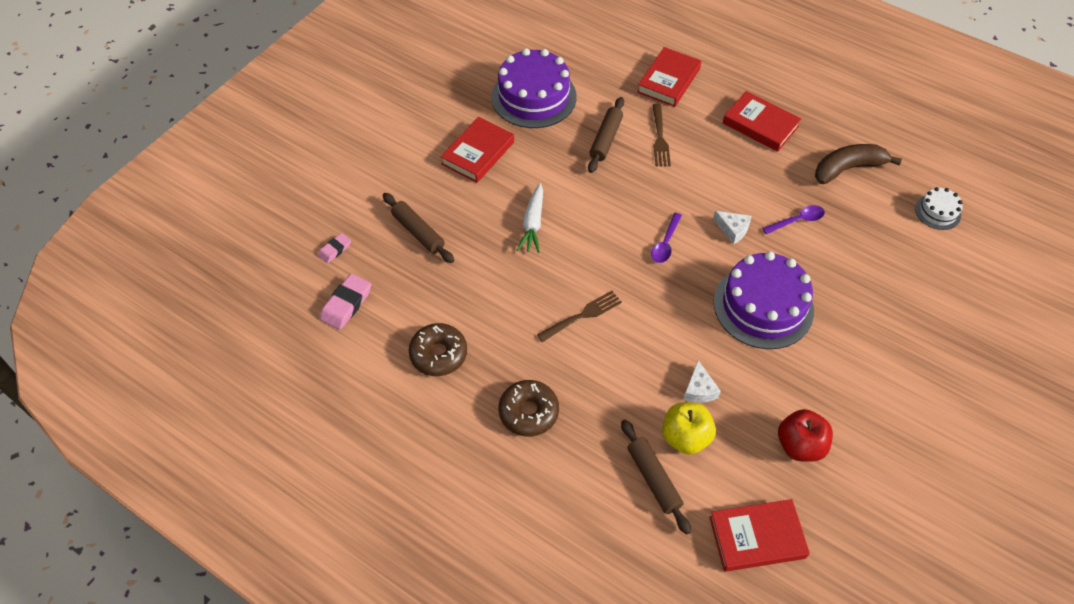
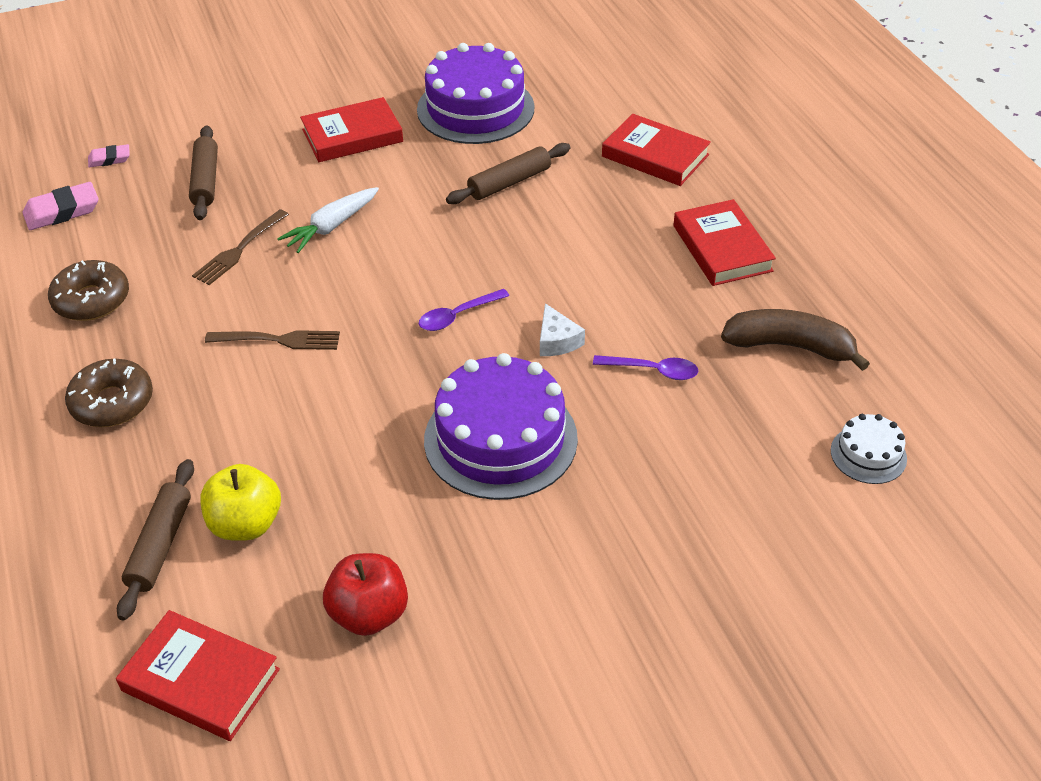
camera: 35 degrees right, 10 degrees down
(659, 138) = (576, 208): brown fork -> brown fork (240, 249)
(668, 80) = (655, 156): red book -> red book turned 60 degrees clockwise
(699, 389) = (320, 484): white cheese -> none

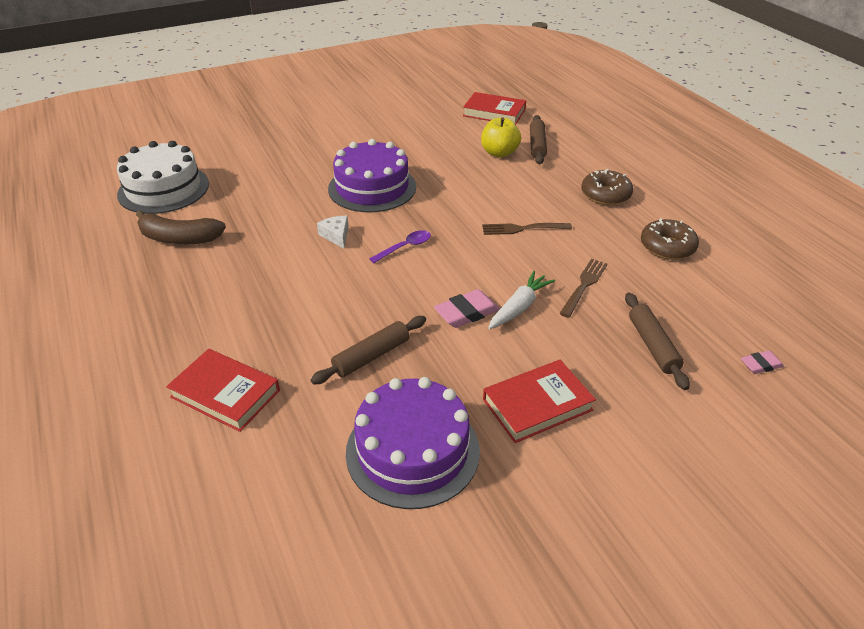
camera: 175 degrees right, 5 degrees down
(62, 211) = (753, 311): pink eraser -> pink eraser (467, 312)
(369, 614) = (429, 130): red apple -> none
(652, 370) = (276, 222): purple spoon -> none
(722, 248) = (197, 303): red book -> none
(868, 454) = (163, 189): white cake -> white cake, size x2.08

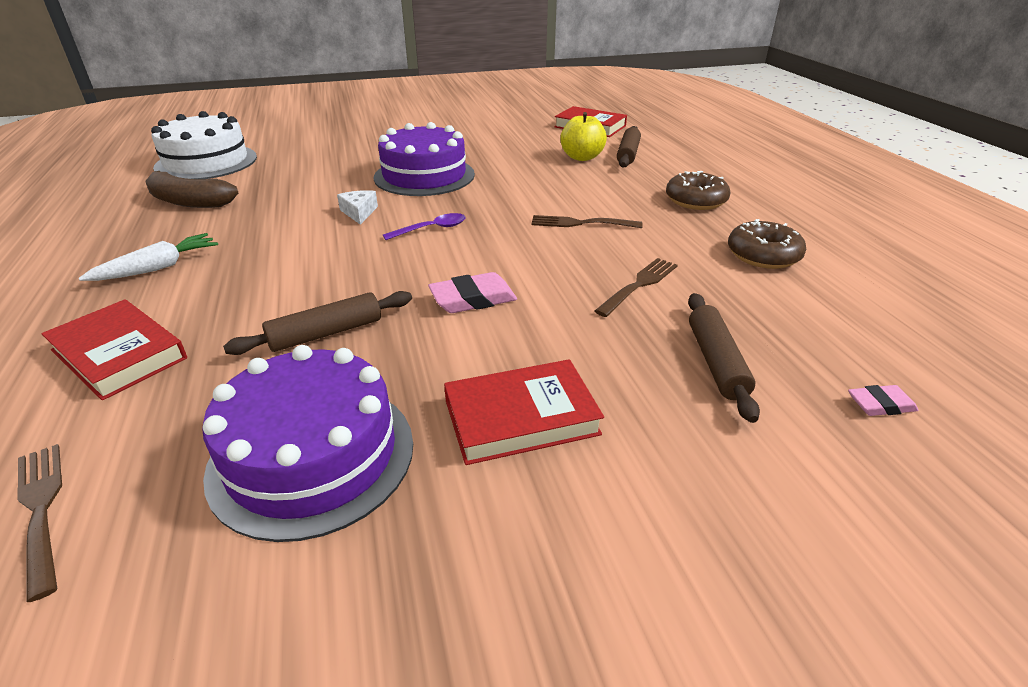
camera: 10 degrees right, 5 degrees down
(257, 513) = (42, 511): none -> brown fork
(519, 307) = (544, 300): white carrot -> white carrot (158, 268)

